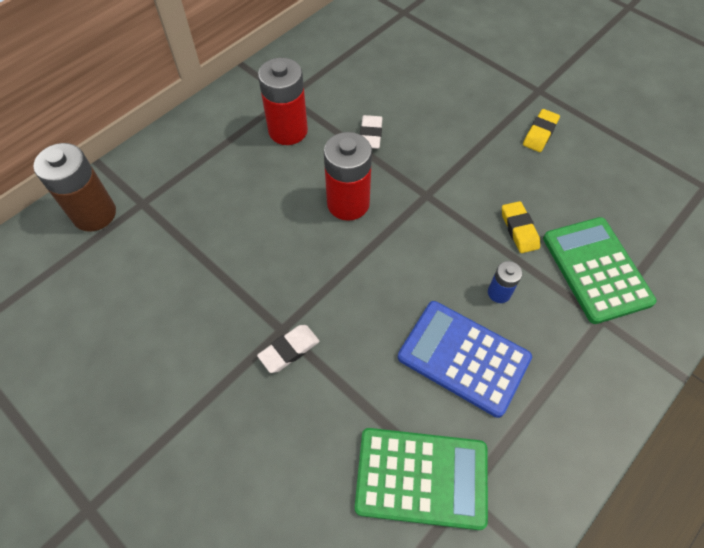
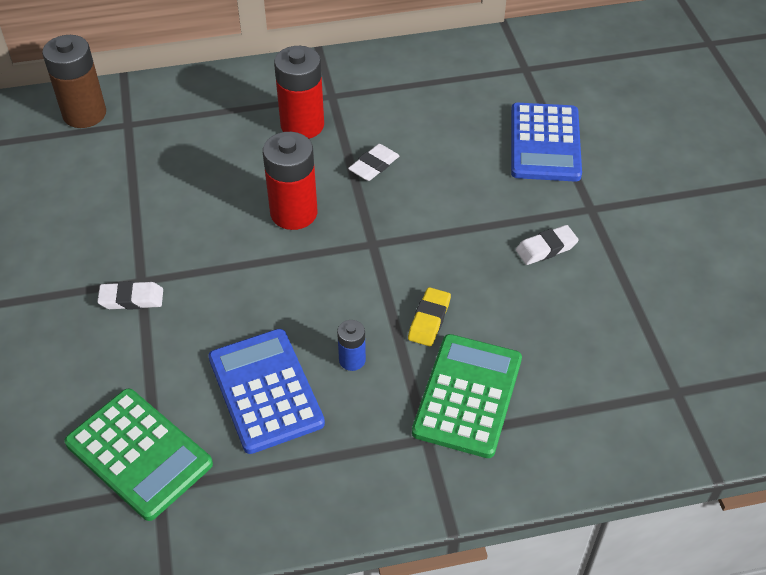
camera: 35 degrees right, 10 degrees down
(467, 59) = (545, 143): none -> blue calculator
(540, 133) = (546, 248): yellow eraser -> white eraser

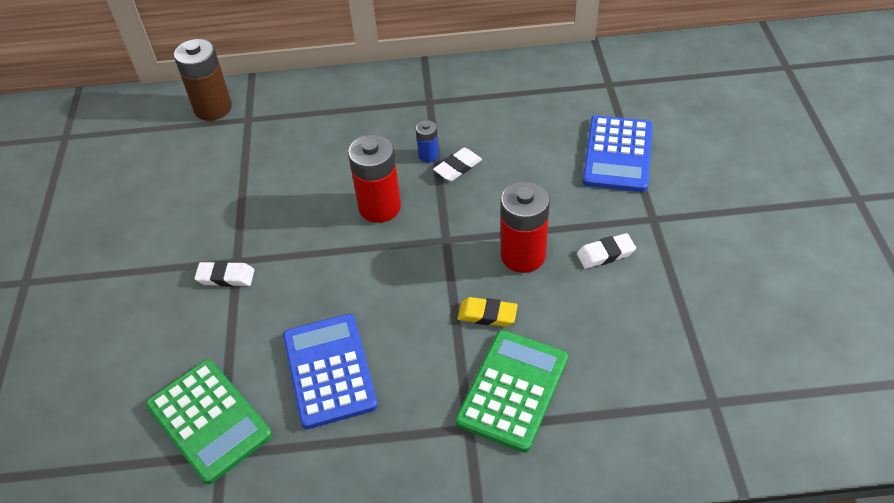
camera: 10 degrees right, 0 degrees up
(302, 125) = (399, 127): red battery -> red battery (523, 255)
(352, 360) = (411, 348): blue battery -> blue battery (428, 155)
(429, 320) = (487, 315): yellow eraser -> yellow eraser turned 75 degrees clockwise

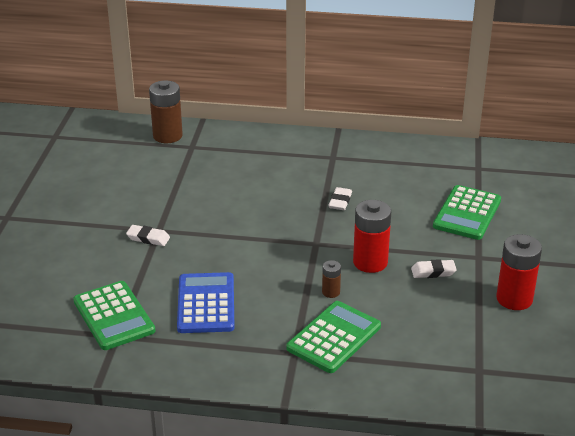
camera: 10 degrees right, 15 degrees down
(379, 207) = (273, 216): red battery -> red battery (514, 299)
(428, 155) = (320, 190): blue battery -> none
(457, 167) = (340, 201): white eraser -> white eraser turned 45 degrees counterclockwise
(487, 315) = (331, 292): yellow eraser -> brown battery
(618, 154) = (467, 213): blue calculator -> green calculator

